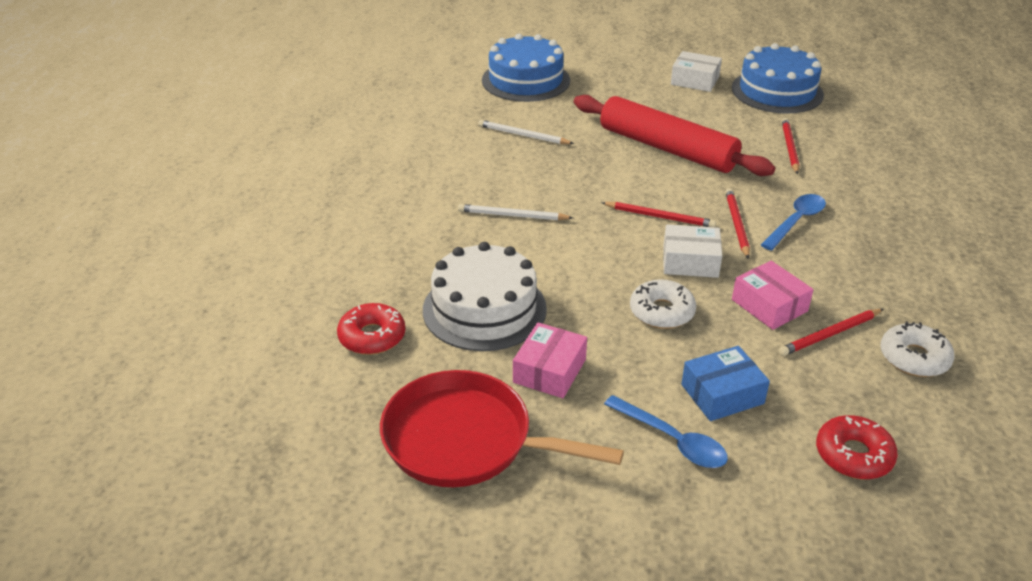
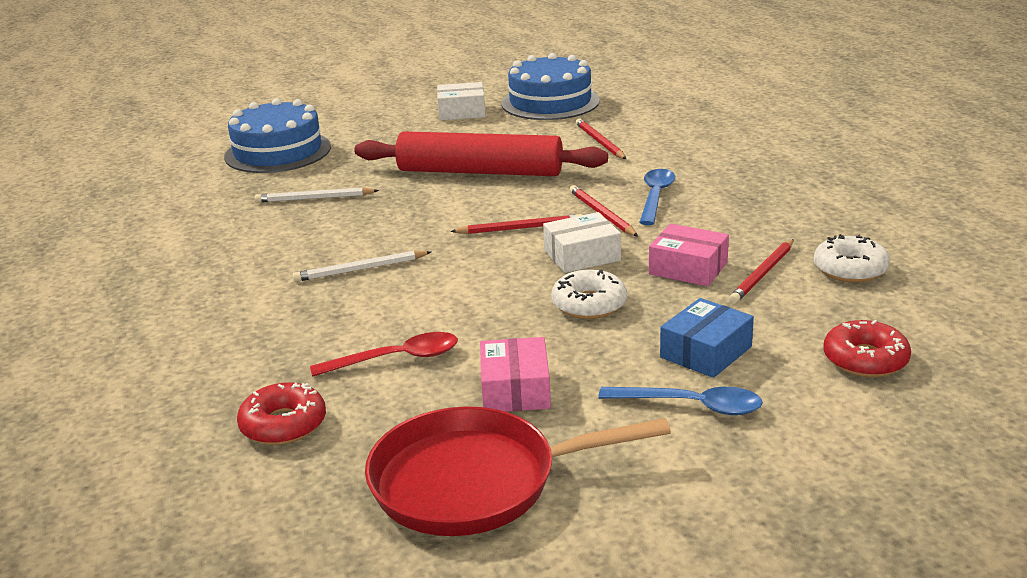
camera: 25 degrees left, 10 degrees down
(484, 309) = (397, 359): white cake -> red spoon

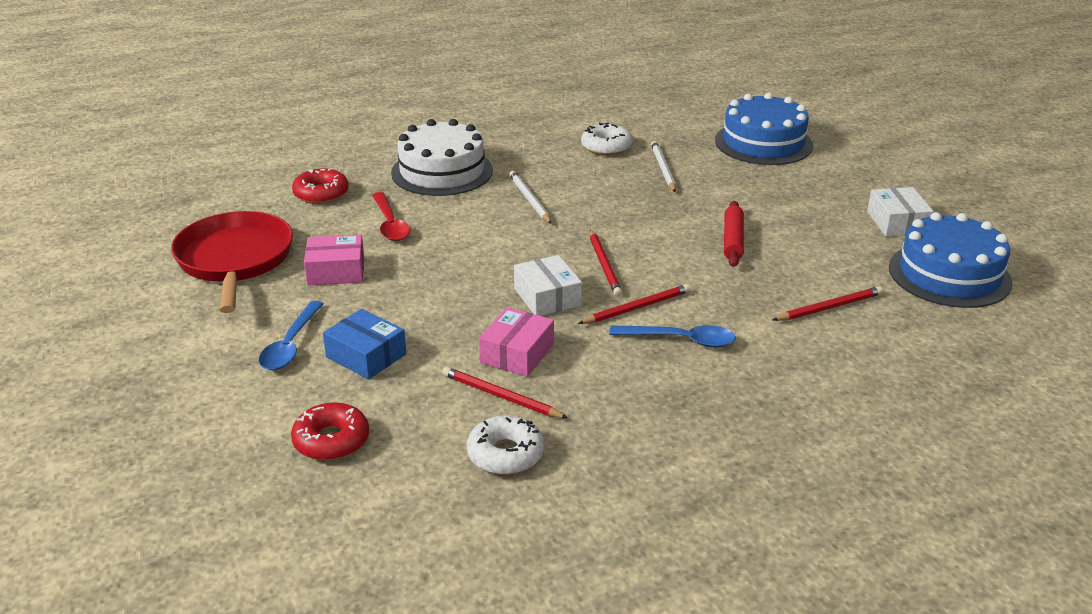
camera: 85 degrees right, 5 degrees up
(255, 330) = (442, 171): none -> white cake
(480, 172) = (733, 240): red rolling pin -> red rolling pin, size x0.48
(589, 304) = (456, 301): white donut -> white donut (606, 147)

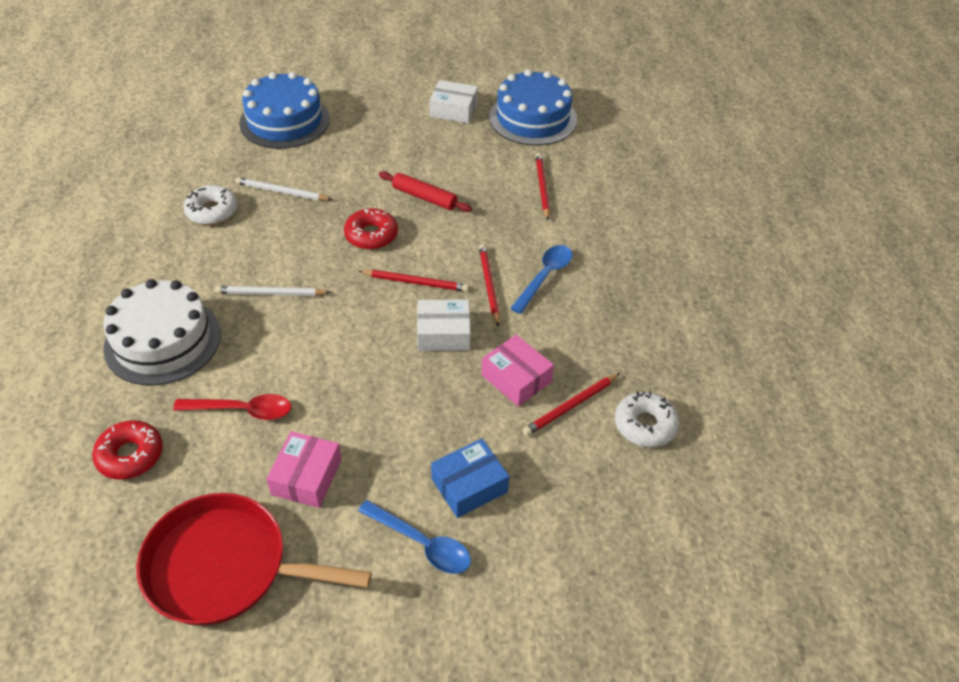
camera: 70 degrees left, 15 degrees up
(331, 440) = (586, 540): red donut -> red donut (371, 235)

